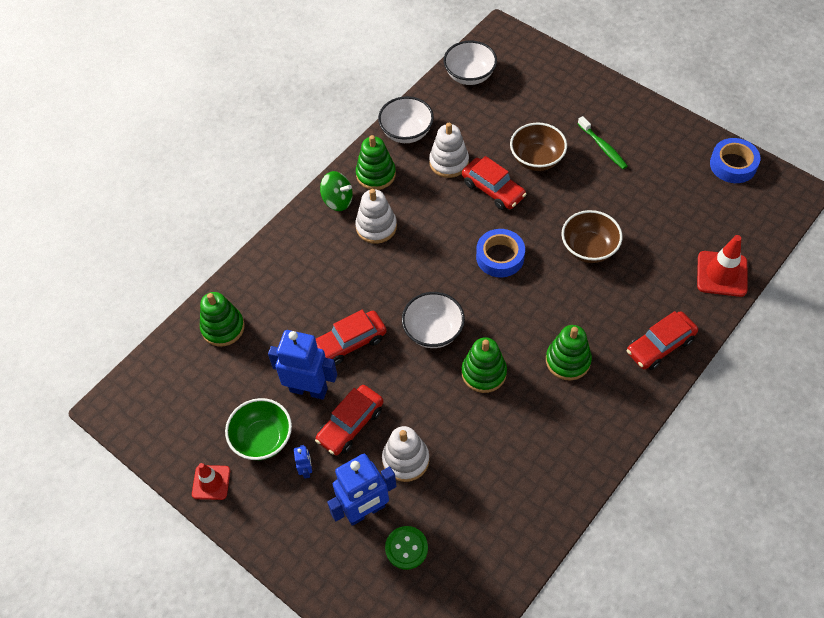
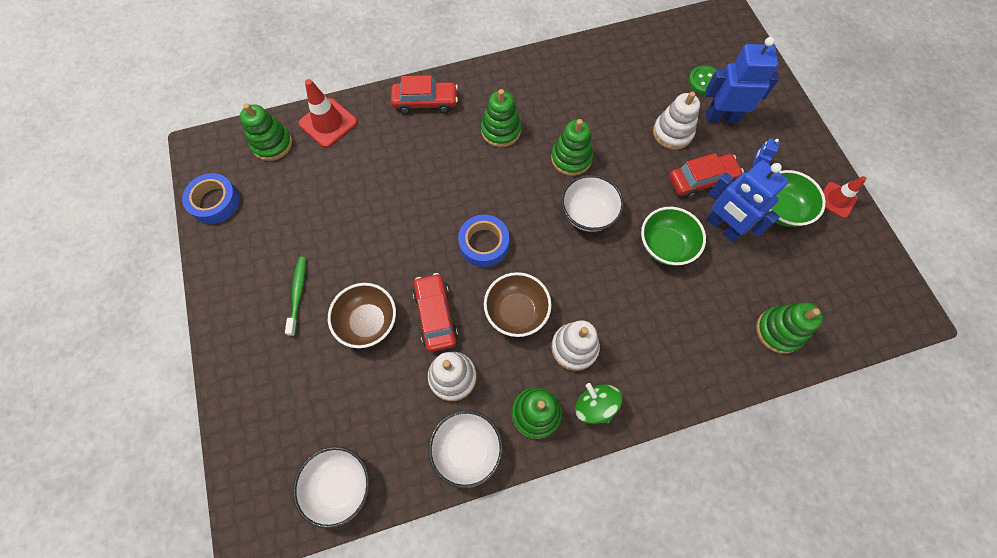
camera: 150 degrees left, 10 degrees up
(350, 342) = (665, 246): red car -> green bowl
(589, 248) = (405, 205): brown bowl -> brown bowl (516, 312)
(745, 229) = (272, 144): none -> green stacking toy

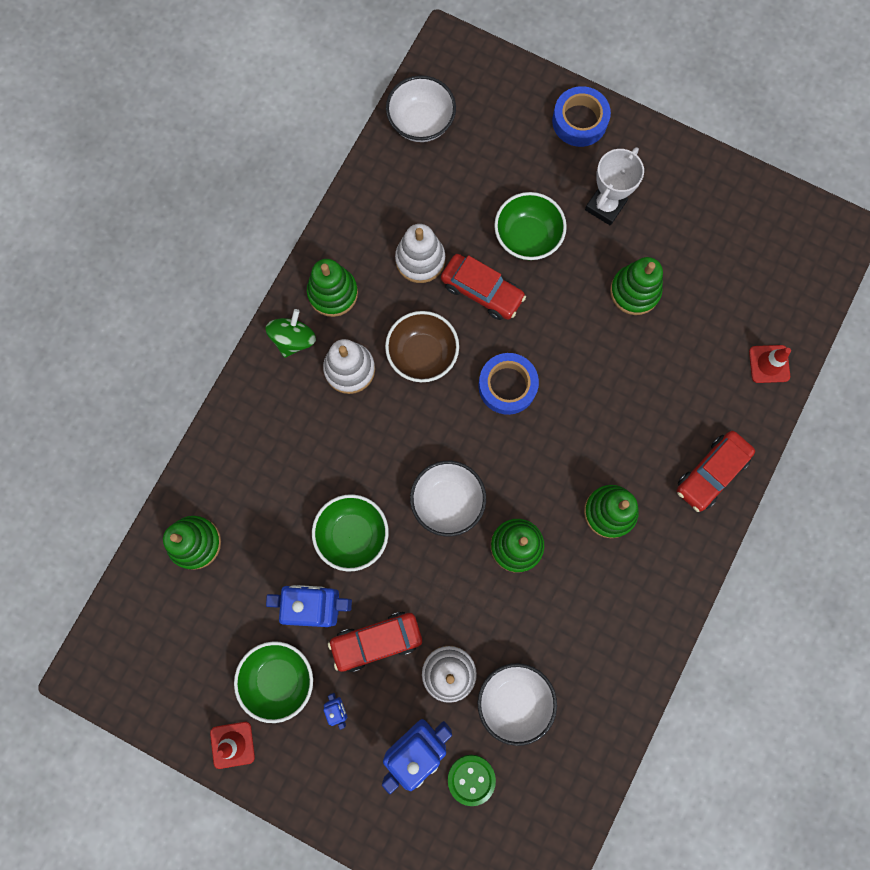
camera: 135 degrees right, 10 degrees up
(215, 202) = (764, 207): blue tape -> blue tape (579, 121)
(272, 144) = (789, 297): green stacking toy -> green stacking toy (634, 291)
(298, 293) = (605, 206): green toothbrush -> white trophy
(328, 123) = (769, 364): red traffic cone -> red traffic cone, size x0.66
(368, 322) = (527, 237): brown bowl -> green bowl
(467, 449) = (358, 223): white bowl -> white bowl (514, 700)
(595, 406) = (293, 339): green spinning top -> green spinning top turned 75 degrees counterclockwise
(701, 180) = (376, 641): red car -> red car turned 45 degrees clockwise

